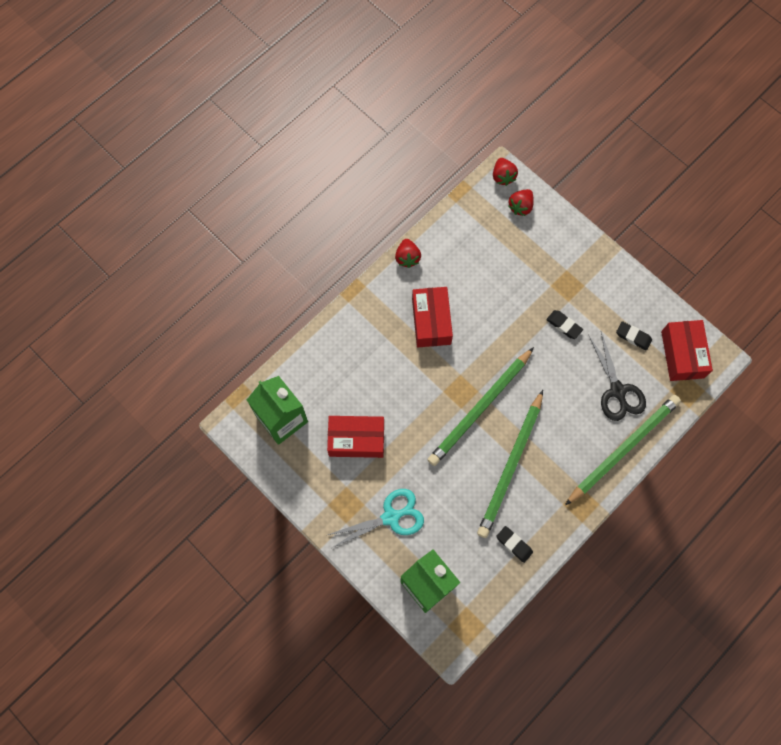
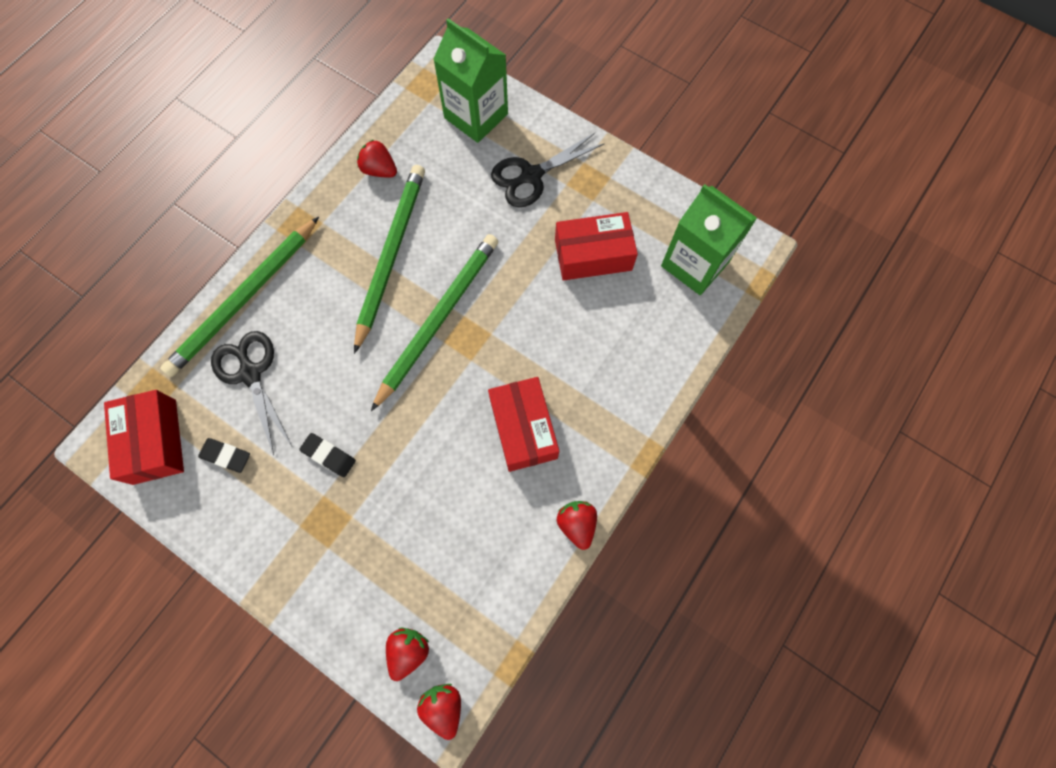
camera: 170 degrees right, 0 degrees up
(391, 517) = (531, 176): turquoise scissors -> black scissors
(514, 544) = (379, 170): black eraser -> red strawberry

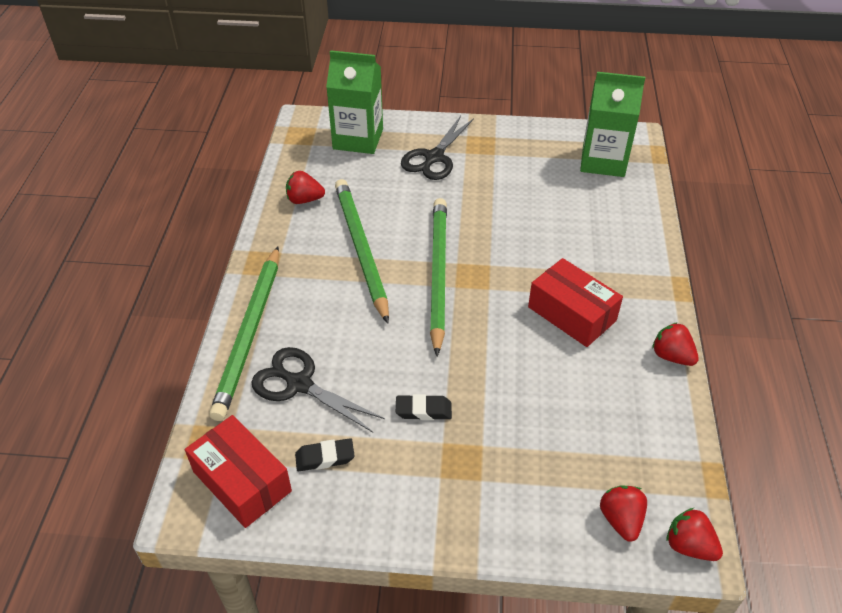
camera: 30 degrees left, 25 degrees down
(593, 255) = (524, 185): red box -> none

